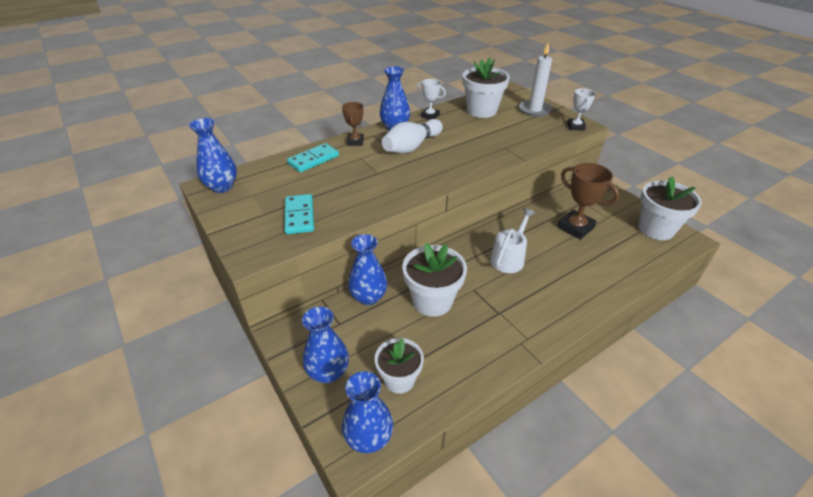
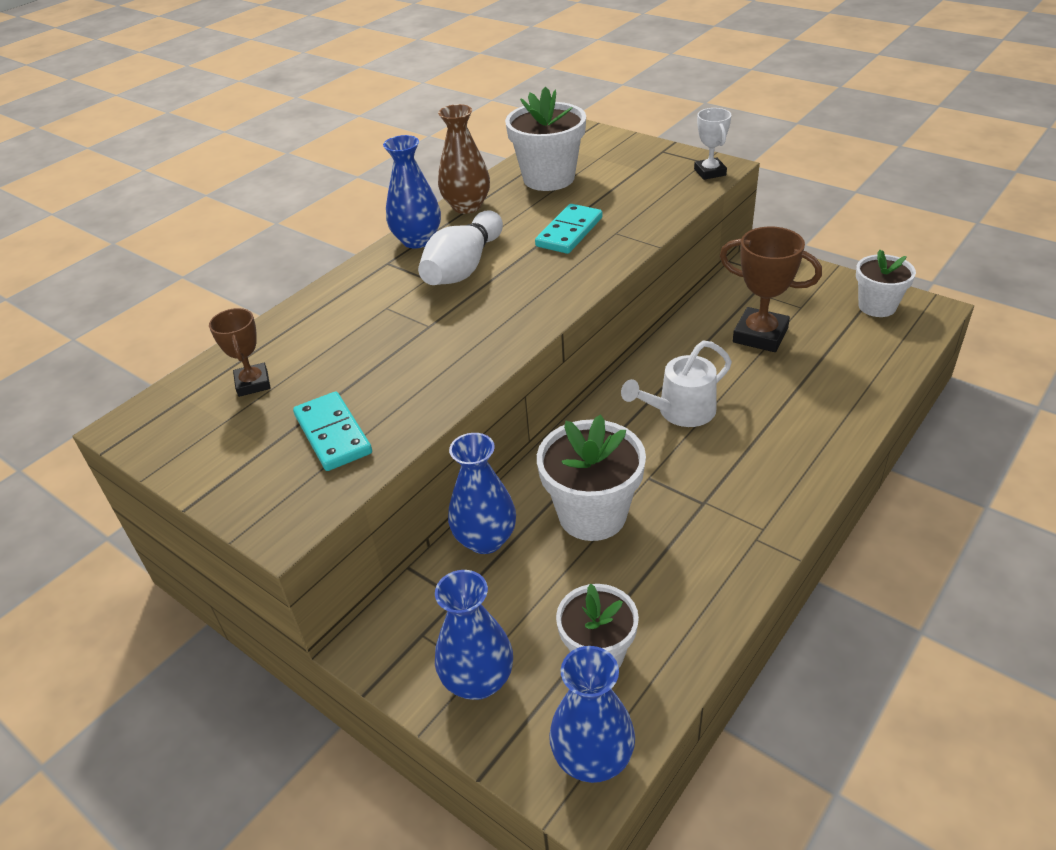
camera: 15 degrees left, 0 degrees up
(222, 187) = (161, 421): blue vase -> none
(313, 160) = (304, 331): turquoise domino -> turquoise domino (569, 232)
(355, 141) = (361, 281): brown trophy -> brown trophy (253, 383)
(430, 116) = (467, 206): white trophy -> brown vase
(509, 258) = (680, 411): white watering can -> white watering can turned 135 degrees counterclockwise
(534, 110) = (633, 158): white candle -> none
(656, 229) = (877, 306): white flower pot -> white flower pot, size x0.66

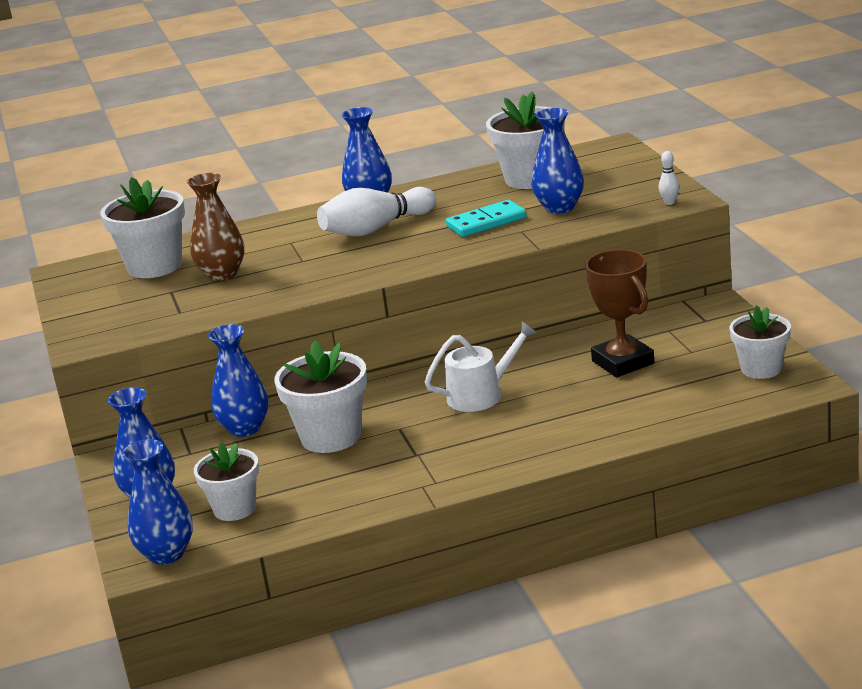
camera: 35 degrees right, 15 degrees down
(253, 383) = (155, 266): brown trophy -> white flower pot
(333, 434) = (165, 306): turquoise domino -> none
(467, 206) = (438, 186): brown vase -> brown vase (222, 274)
(618, 200) = (559, 207): none -> blue vase
(680, 411) = (481, 395): white watering can -> white watering can turned 150 degrees clockwise
(710, 172) = (669, 202): white trophy -> white bowling pin

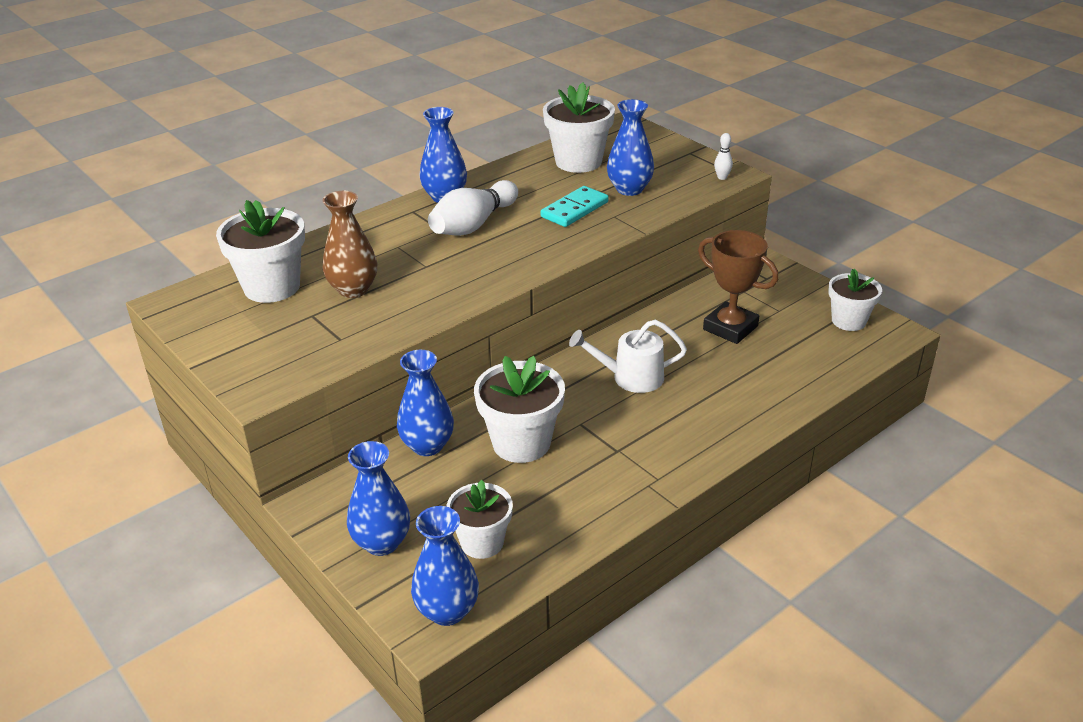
camera: 25 degrees left, 10 degrees up
(481, 395) = (631, 377): white watering can -> white watering can turned 135 degrees counterclockwise

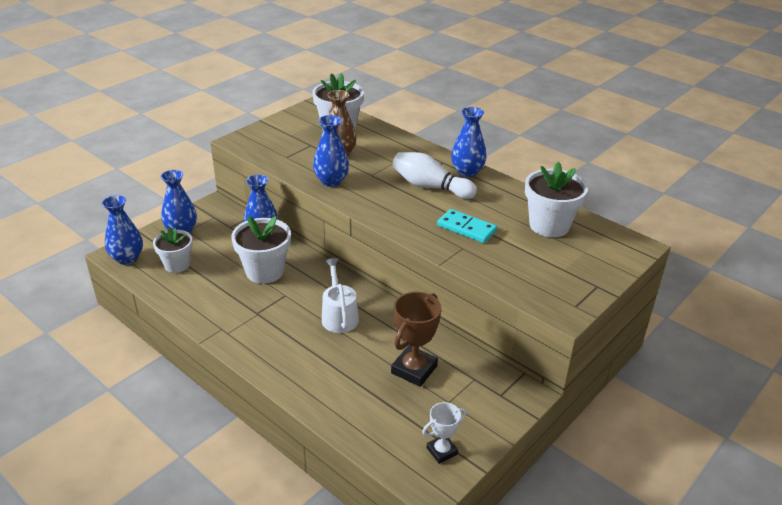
camera: 80 degrees right, 0 degrees up
(629, 189) = (510, 253): blue vase -> blue vase (331, 181)
(722, 177) = (554, 306): white bowling pin -> none
(848, 321) = (442, 451): white flower pot -> white trophy

